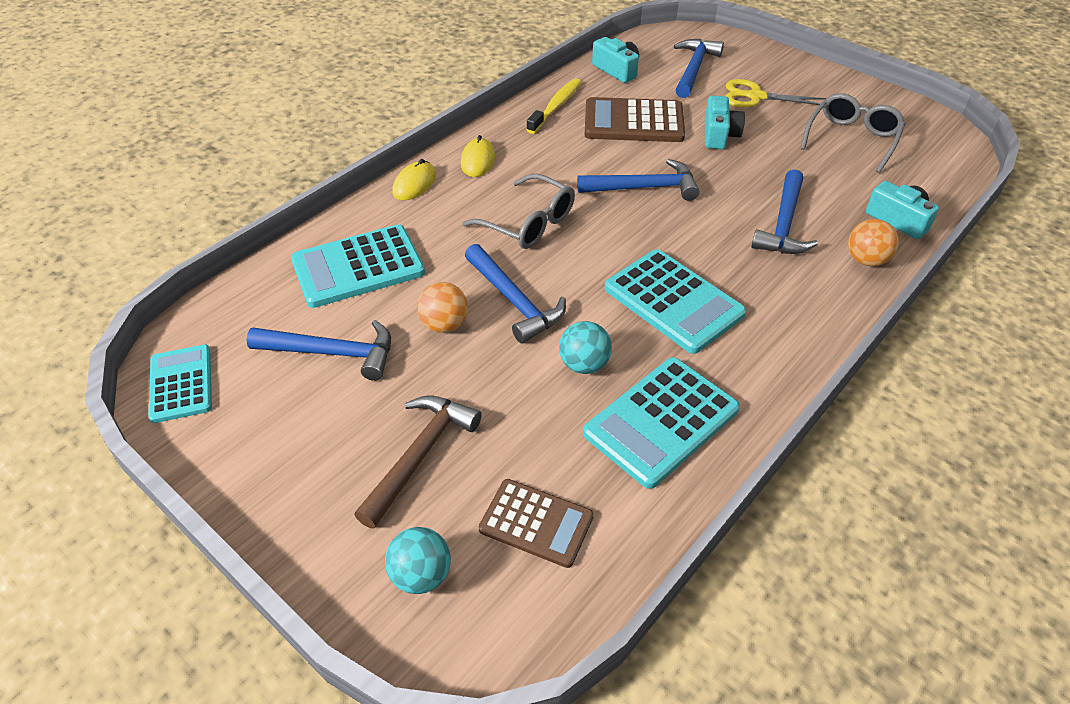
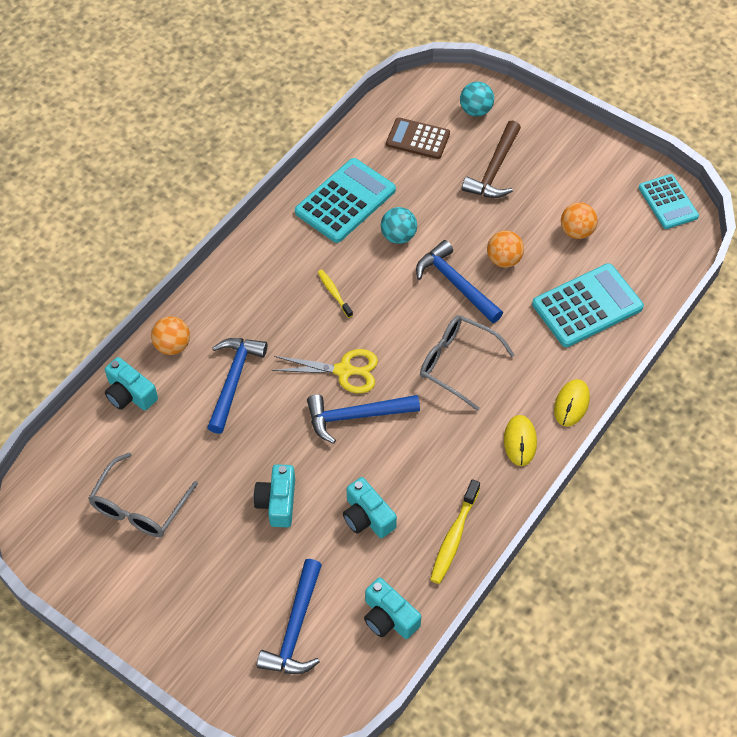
camera: 175 degrees right, 10 degrees up
(332, 353) = (576, 232): blue hammer -> orange ball
(633, 122) = (367, 517): brown calculator -> turquoise camera
(673, 301) = (334, 293): turquoise calculator -> yellow toothbrush
(756, 97) = (228, 575): yellow scissors -> yellow scissors (344, 371)

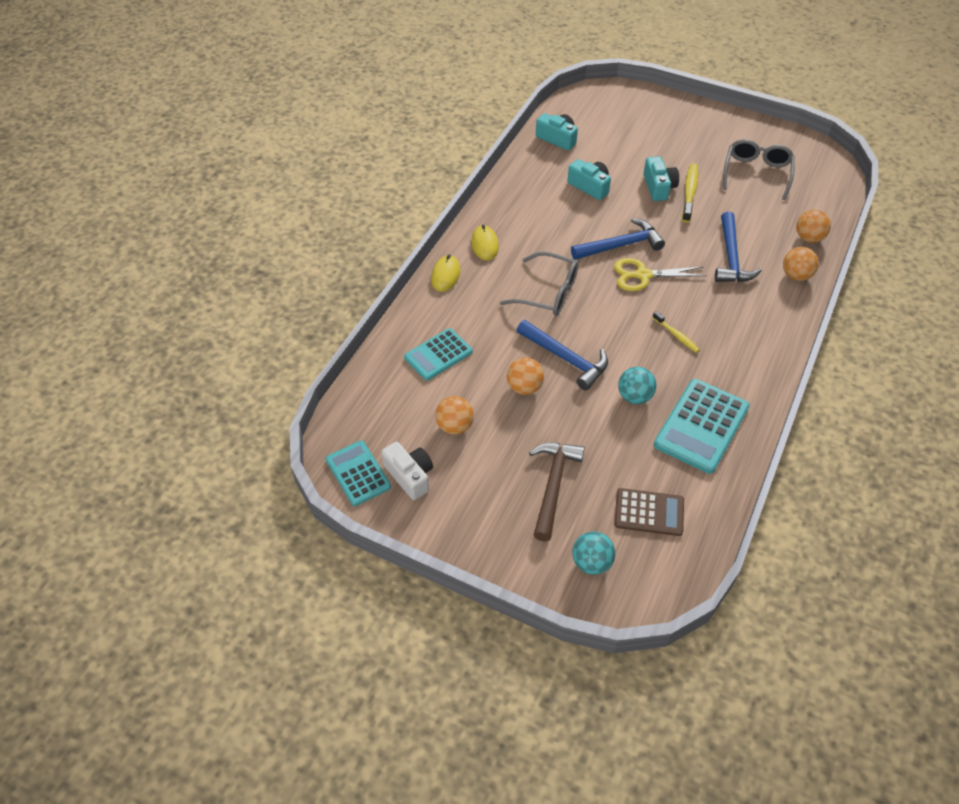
camera: 170 degrees right, 5 degrees down
(130, 394) = (808, 238): turquoise camera -> orange ball
(295, 628) = (617, 127): blue hammer -> none
(454, 537) = (523, 183): yellow toothbrush -> yellow toothbrush (689, 192)
(587, 306) = (438, 354): turquoise calculator -> turquoise calculator, size x0.65
(621, 194) = (410, 476): none -> white camera

